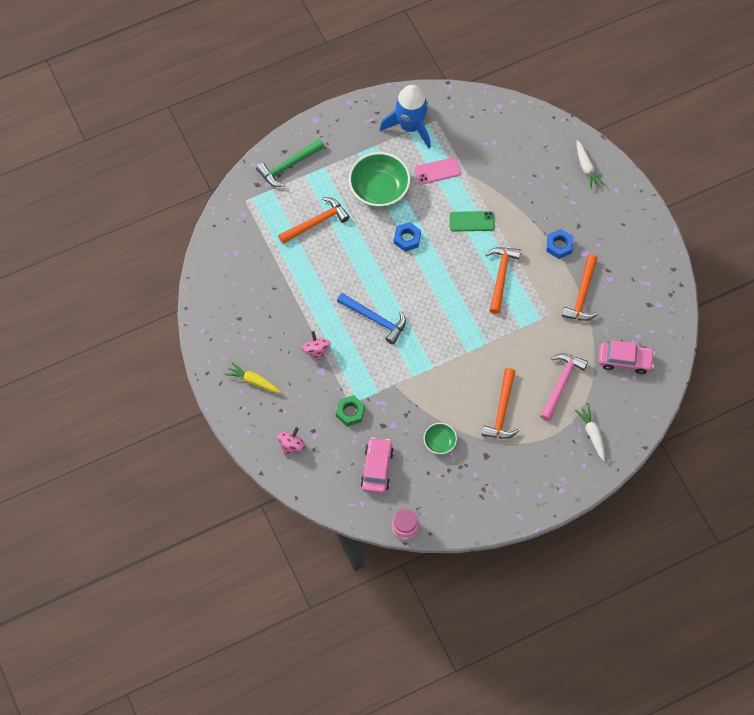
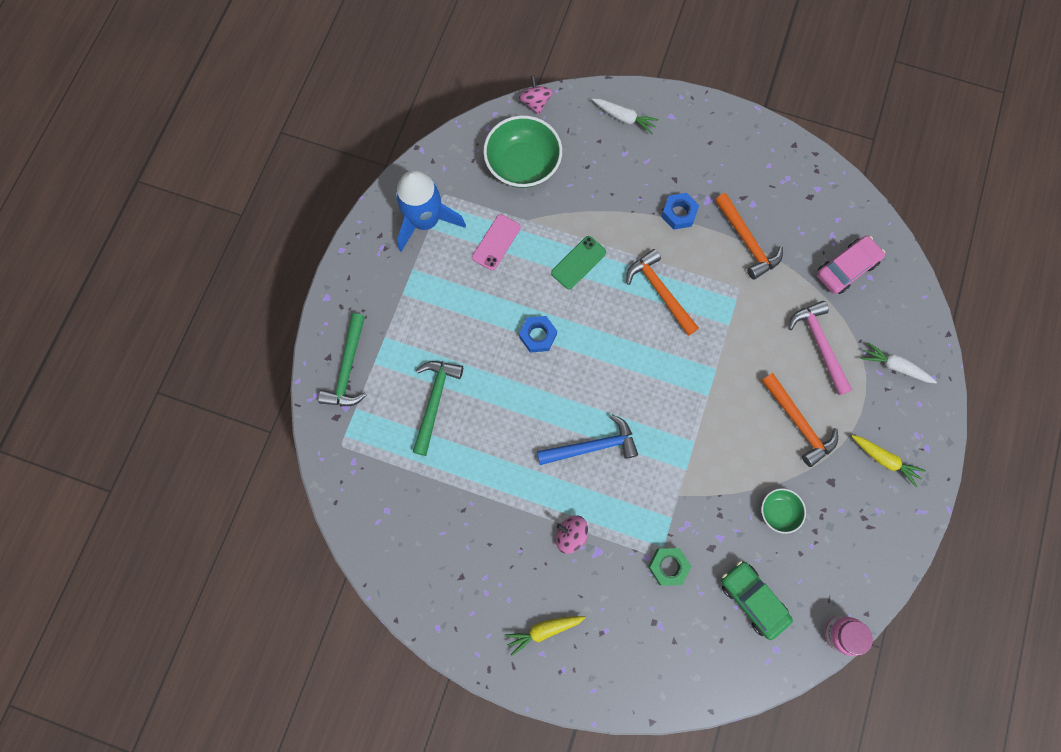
camera: 45 degrees left, 10 degrees up
(291, 445) = (649, 660): pink spinning top -> pink spinning top (535, 103)
(316, 222) = (435, 401): orange hammer -> green hammer
(377, 468) = (752, 599): pink car -> green car
(379, 189) = (461, 310): green bowl -> green bowl (523, 164)
(529, 473) = (884, 460): none -> yellow carrot

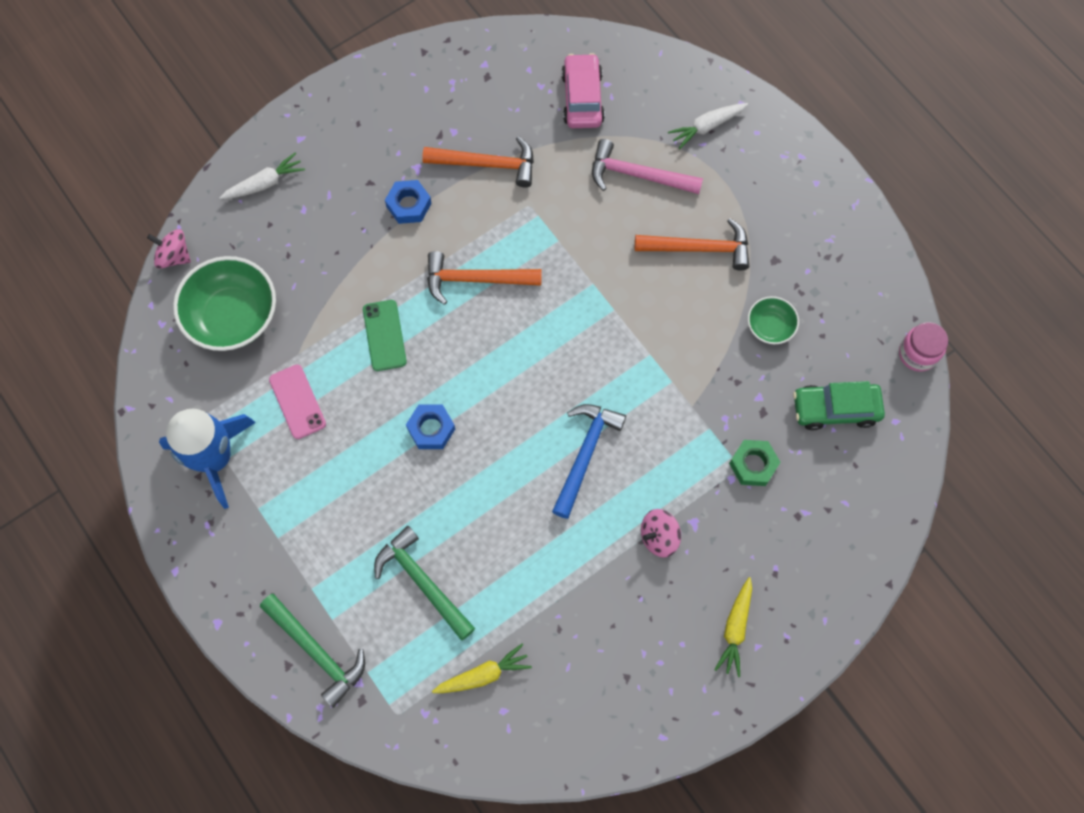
camera: 55 degrees left, 5 degrees down
(884, 460) = (786, 200): yellow carrot -> yellow carrot (483, 674)

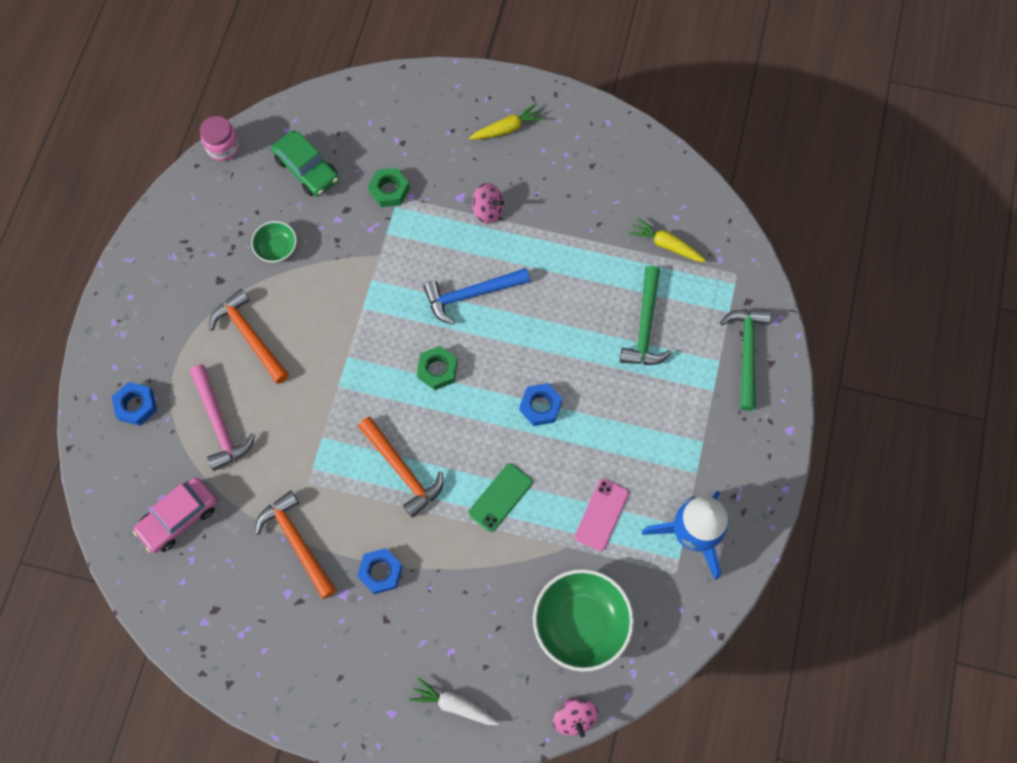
camera: 130 degrees left, 0 degrees up
(538, 372) = (437, 370): none -> green nut
(706, 127) = (136, 405): white carrot -> blue nut

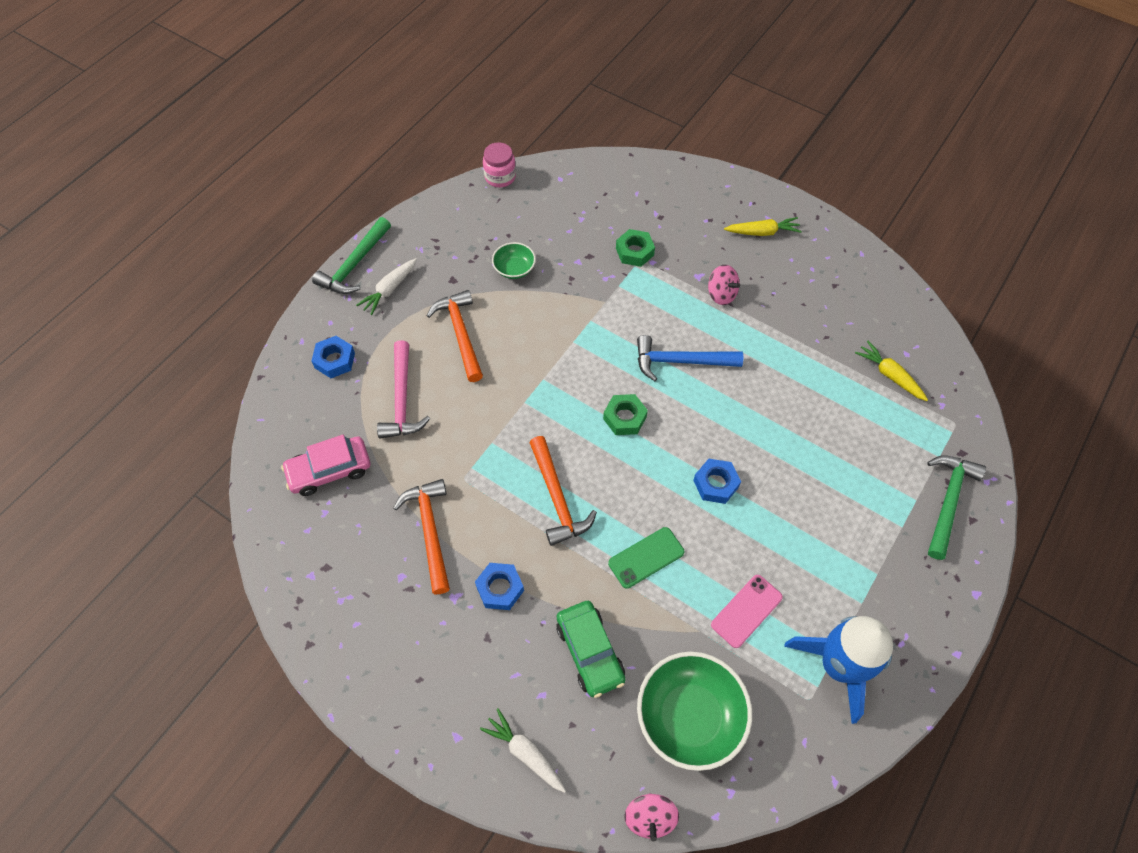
camera: 20 degrees right, 10 degrees down
(160, 312) = (389, 290): none -> white carrot
(307, 169) = (566, 214): green car -> green car (590, 651)
(645, 326) = (846, 443): green hammer -> green hammer (354, 265)

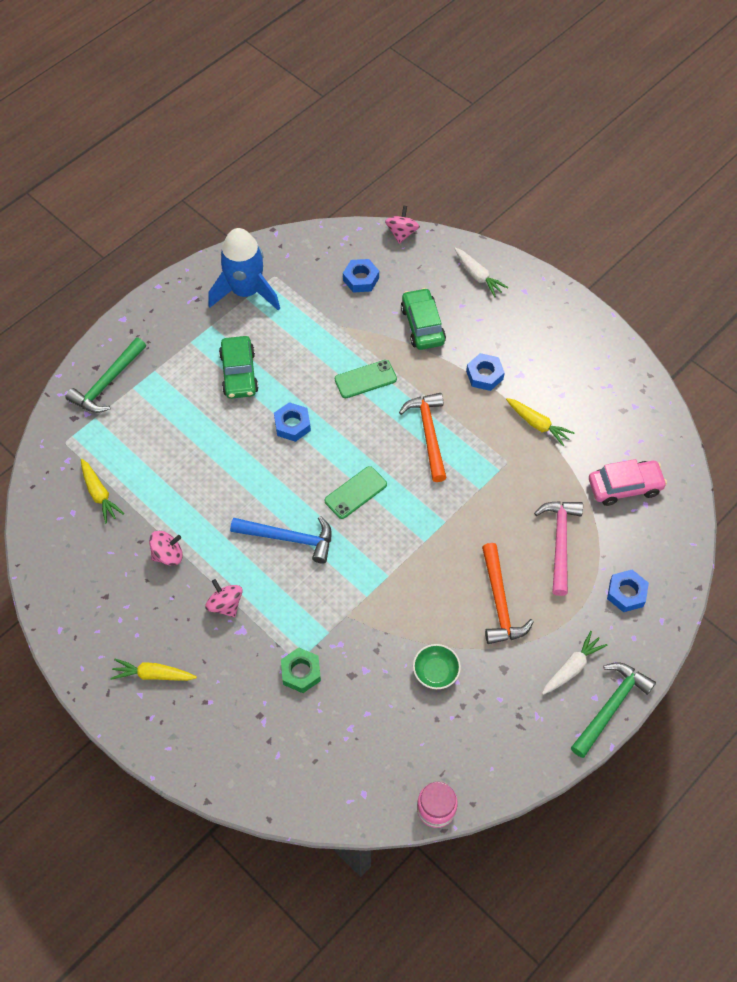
camera: 170 degrees left, 0 degrees up
(430, 531) = (537, 424): orange hammer -> yellow carrot
(624, 418) = (355, 492): green nut -> green phone
(689, 716) = (361, 279): green bowl -> blue nut
(746, 611) = (299, 333): pink phone -> none
(793, 328) = (168, 555): none -> pink spinning top
(800, 540) = (239, 373): none -> green car

